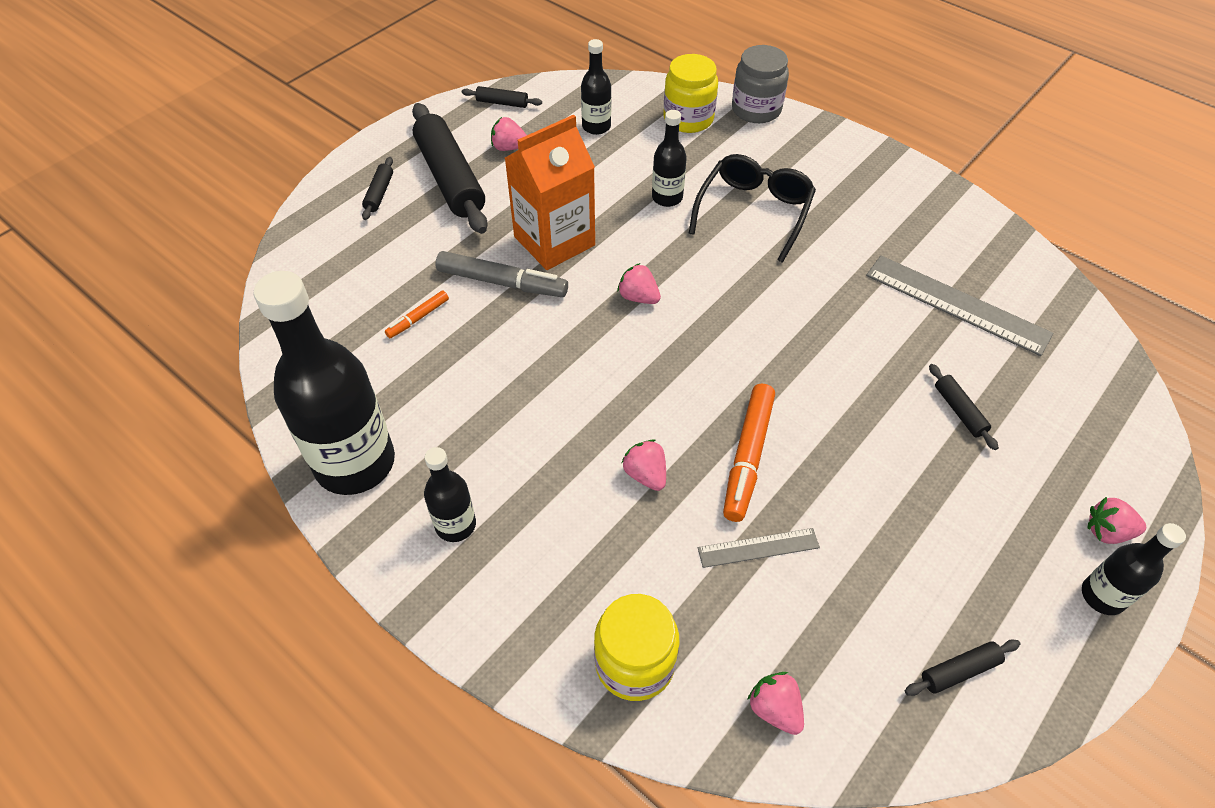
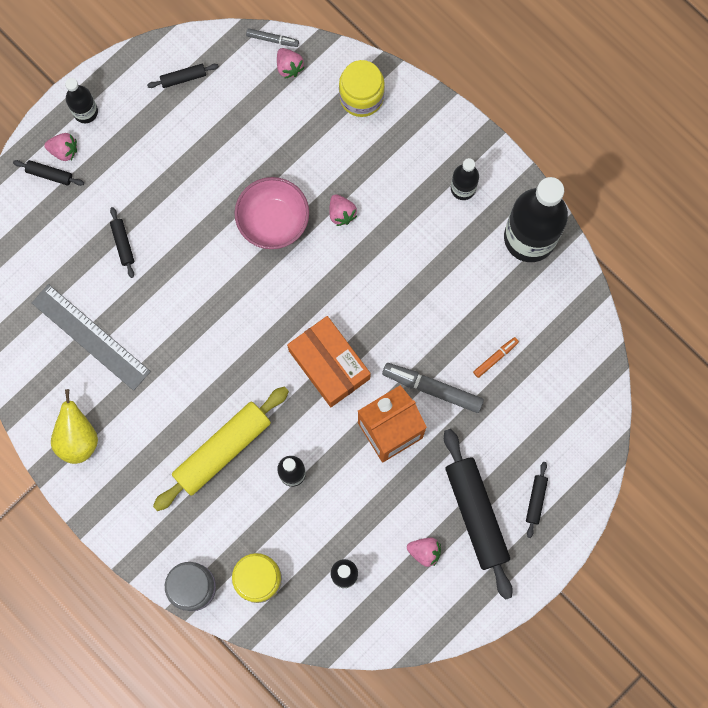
camera: 175 degrees left, 25 degrees up
(502, 103) = (430, 618): black rolling pin -> black rolling pin (49, 174)
(638, 297) = (329, 364): pink strawberry -> orange box
(748, 457) = (273, 220): orange marker -> pink bowl
(754, 212) = (222, 450): black glasses -> yellow rolling pin
(758, 547) = (279, 158): grey ruler -> none
(818, 763) = (272, 39): none -> grey marker
(928, 211) = (78, 438): none -> yellow pear

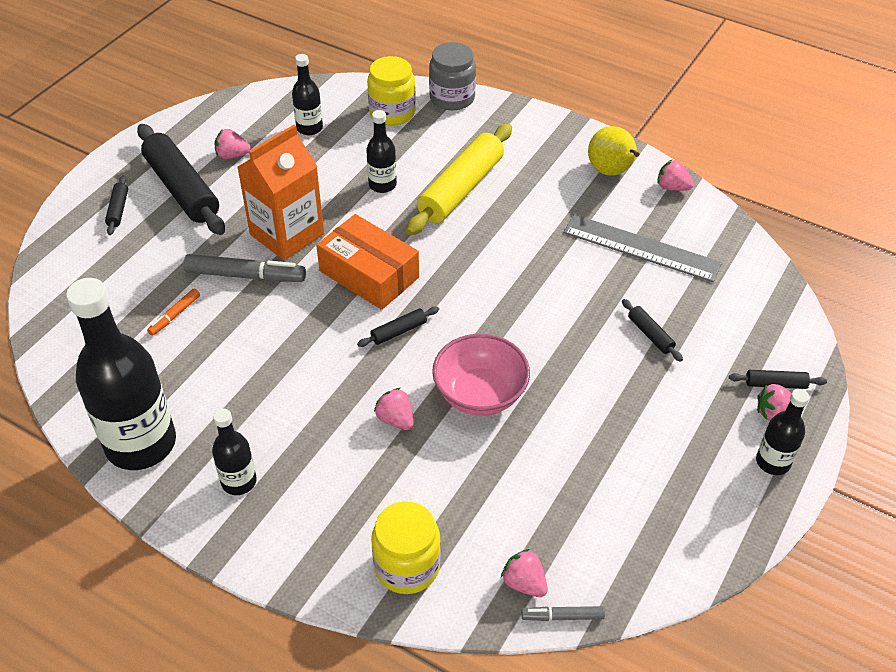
camera: 165 degrees right, 30 degrees down
(31, 403) = (672, 187): none -> pink strawberry
(183, 78) = (666, 533): black rolling pin -> black rolling pin (398, 331)

